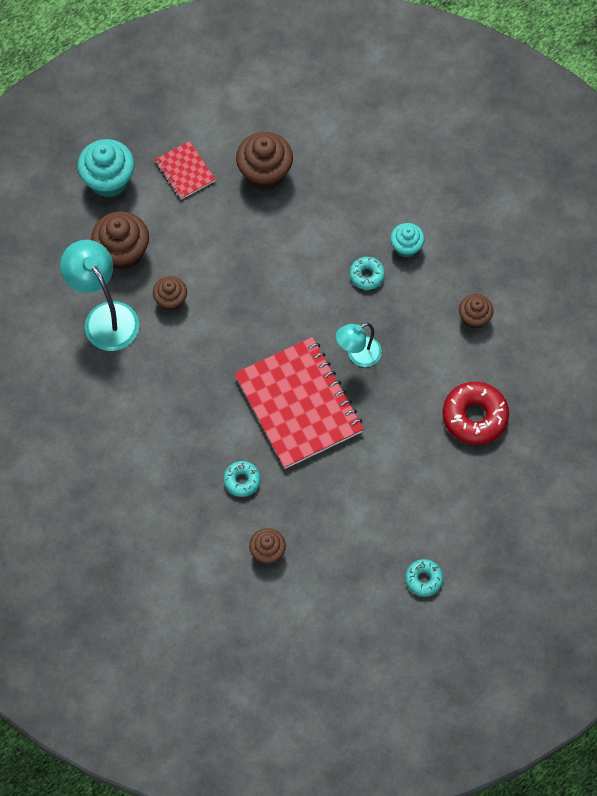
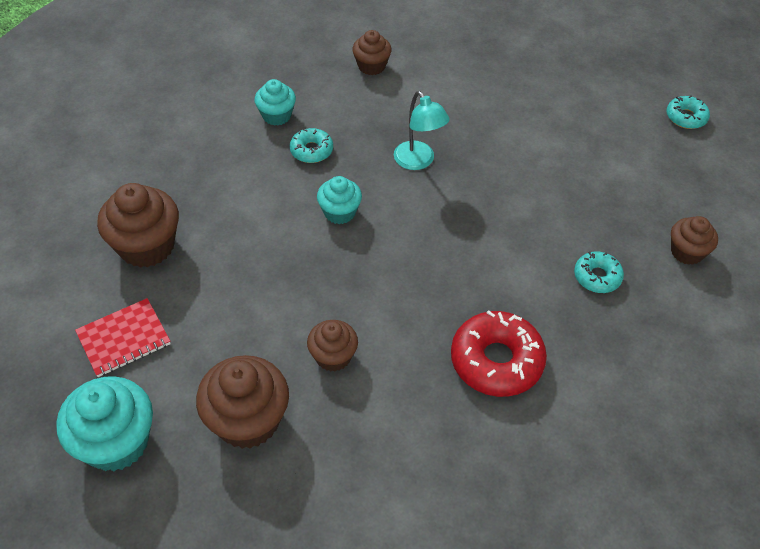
camera: 90 degrees left, 15 degrees down
(105, 317) = (357, 443): turquoise lamp -> none
(298, 404) = (486, 218): red notebook -> none
(301, 299) = (339, 212): none -> turquoise cupcake
(474, 416) = (490, 71): red donut -> red donut (496, 361)

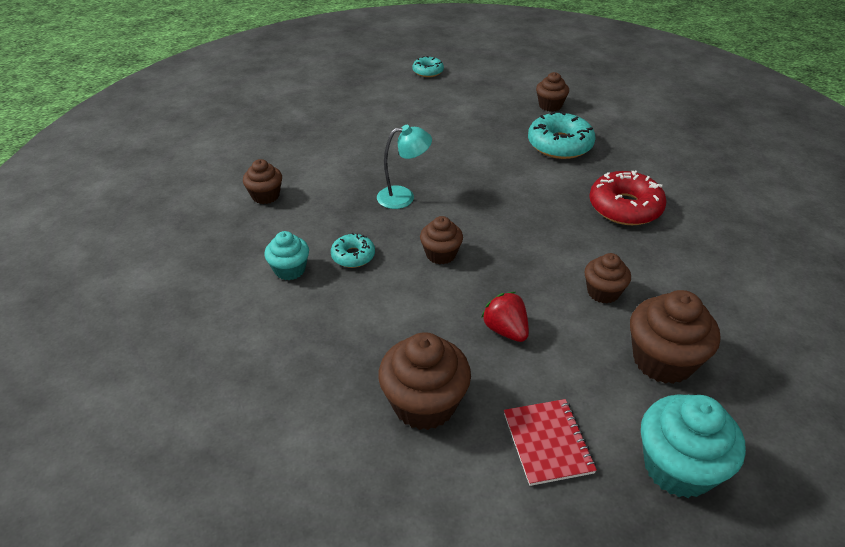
camera: 70 degrees left, 10 degrees down
(250, 284) = (505, 330): none -> red strawberry
(339, 212) = (441, 254): turquoise cupcake -> brown cupcake
(597, 277) = (560, 145): turquoise donut -> turquoise donut, size x1.81

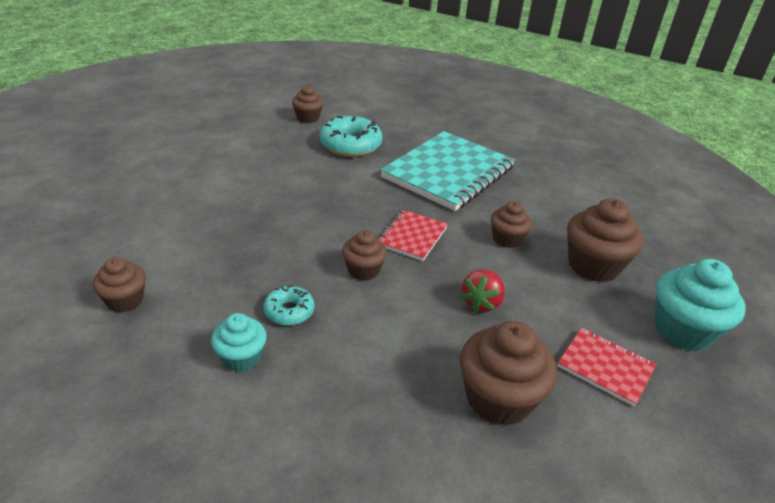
camera: 45 degrees left, 5 degrees down
(403, 197) = (273, 237): turquoise lamp -> none
(428, 71) = (166, 123): turquoise donut -> none
(505, 330) = (481, 303): red strawberry -> red strawberry turned 75 degrees counterclockwise
(515, 248) = (412, 237): none -> red notebook
(625, 207) = (448, 173): red donut -> turquoise notebook

